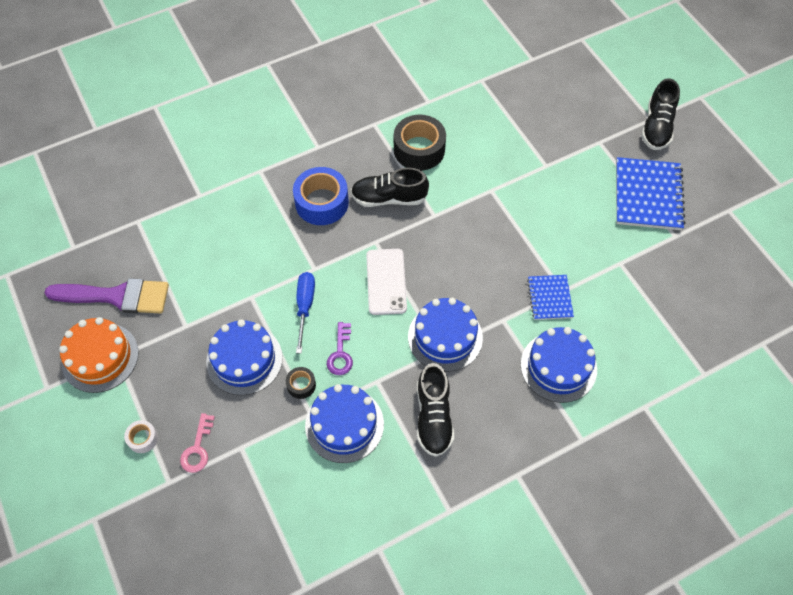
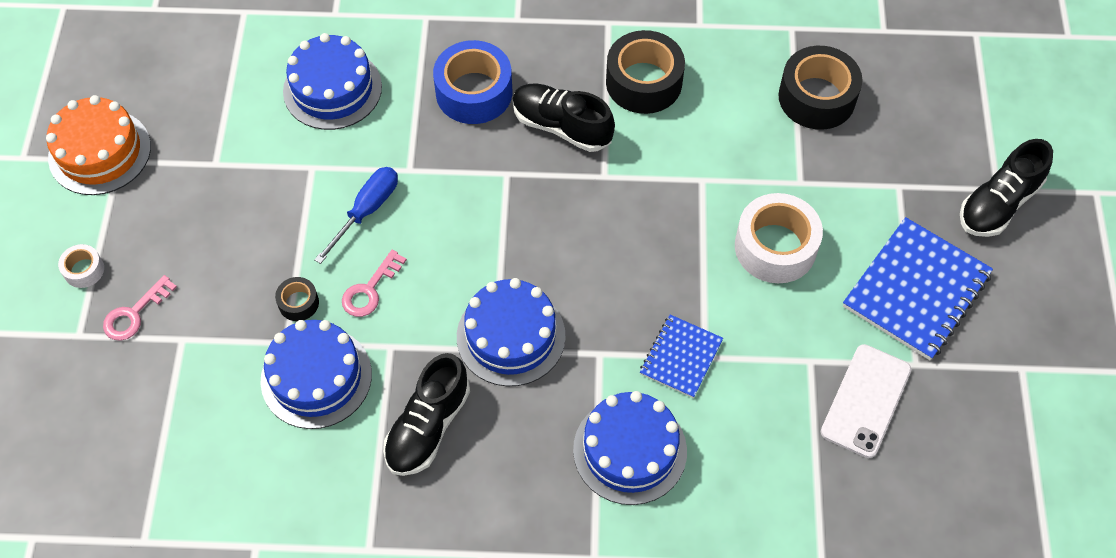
camera: 30 degrees right, 0 degrees up
(117, 296) = (163, 90): purple brush -> none
(244, 360) = (254, 238): blue cake -> blue cake (332, 89)
(340, 353) = (370, 289): purple key -> pink key
(386, 281) = (485, 230): white phone -> white phone (865, 401)
(522, 113) = (816, 97): none -> black tape
(557, 209) = (775, 247): none -> white tape

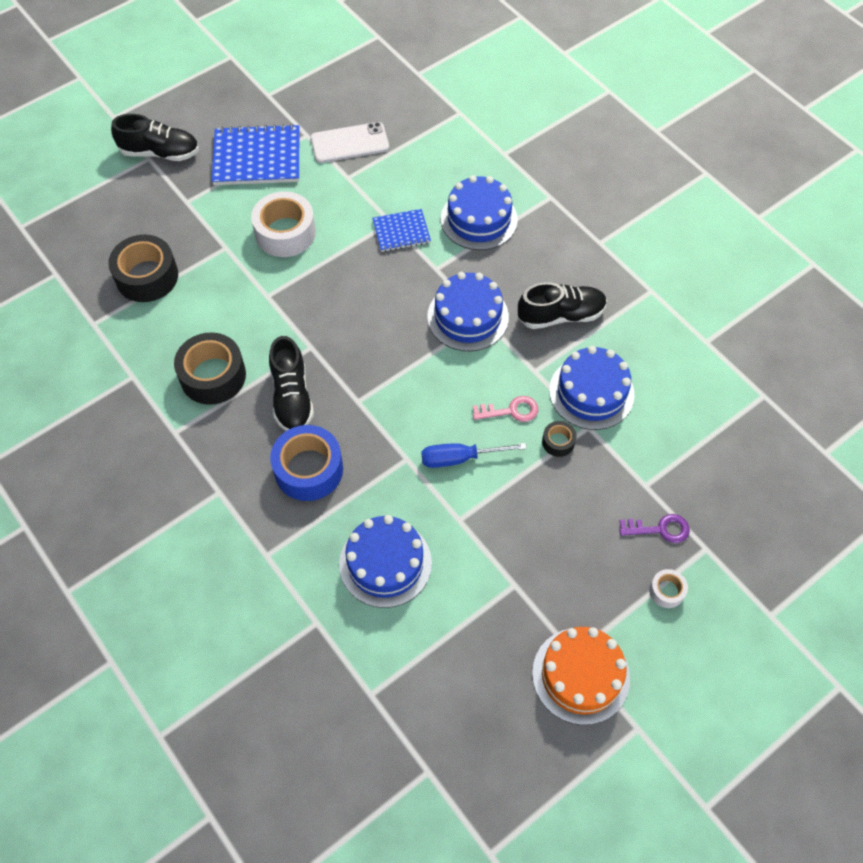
camera: 130 degrees left, 0 degrees up
(134, 313) = (660, 529): pink key -> purple key

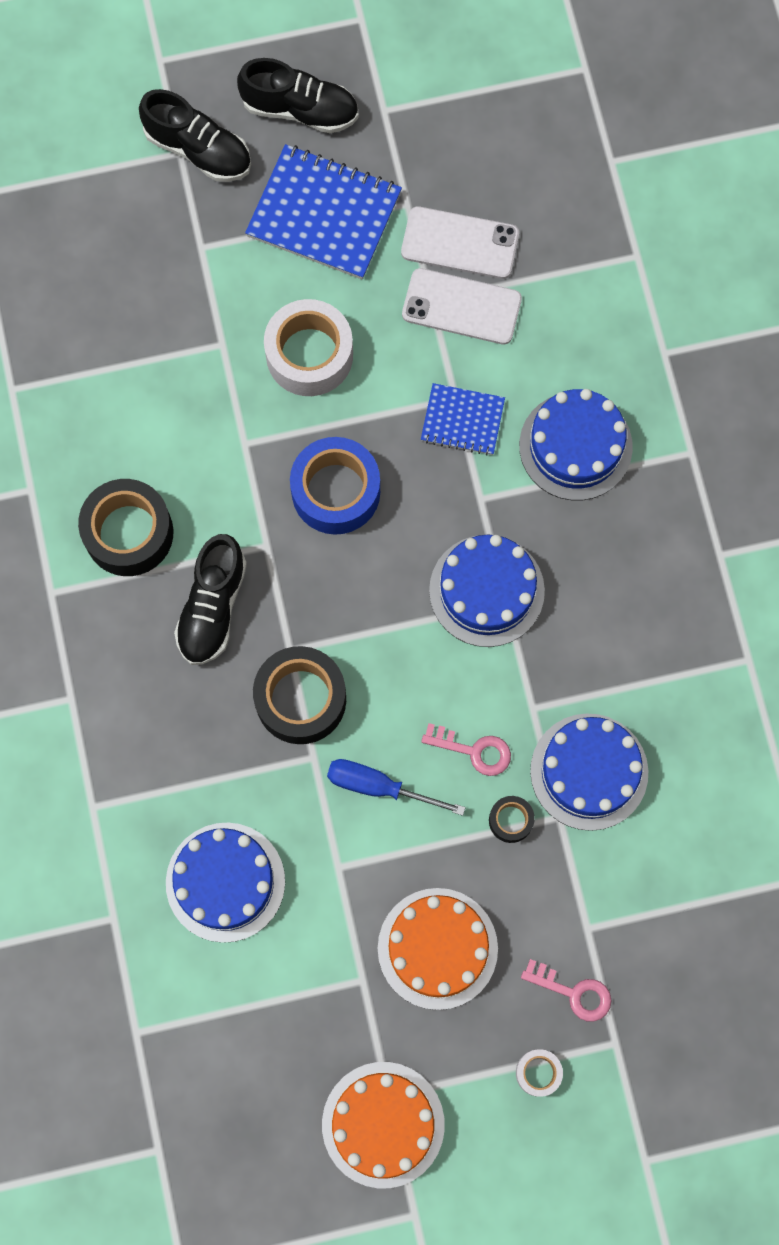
camera: 25 degrees right, 15 degrees up
(147, 276) = (105, 346): black tape -> black tape (301, 699)
(308, 469) = (189, 717): blue tape -> blue tape (336, 491)
(368, 174) = (461, 306): none -> white phone
(554, 541) = (437, 948): none -> orange cake
(561, 315) = (608, 642): black shoe -> black shoe (300, 109)
(660, 529) = (573, 992): purple key -> pink key

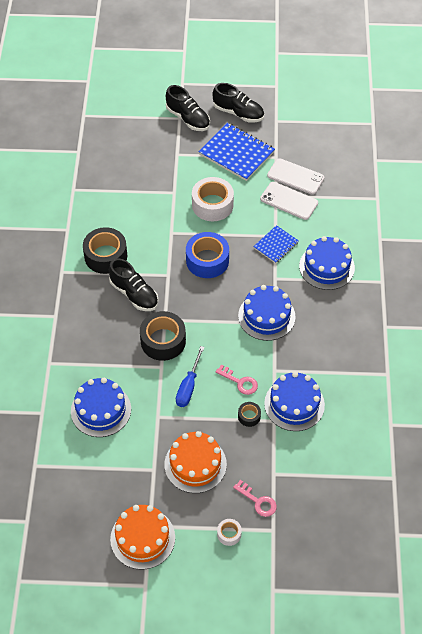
camera: 15 degrees right, 20 degrees down
(212, 607) = (134, 294): black shoe -> black shoe turned 75 degrees counterclockwise
(378, 787) = (188, 386): blue screwdriver -> blue screwdriver turned 105 degrees counterclockwise
(462, 420) = (276, 245): blue notebook -> blue notebook turned 75 degrees counterclockwise

